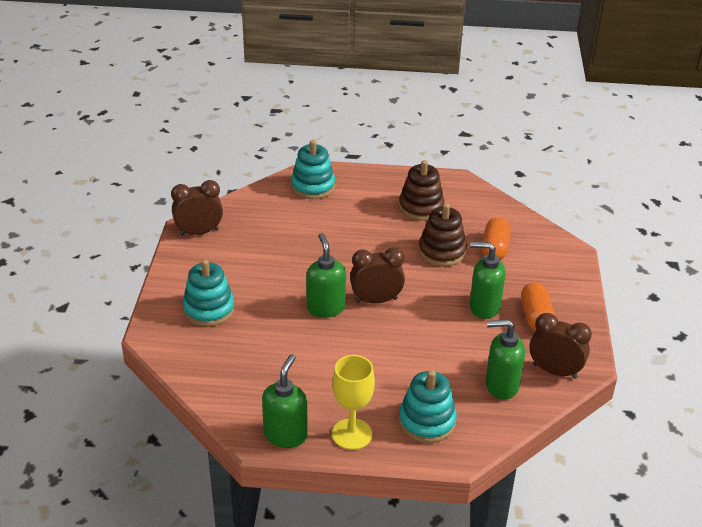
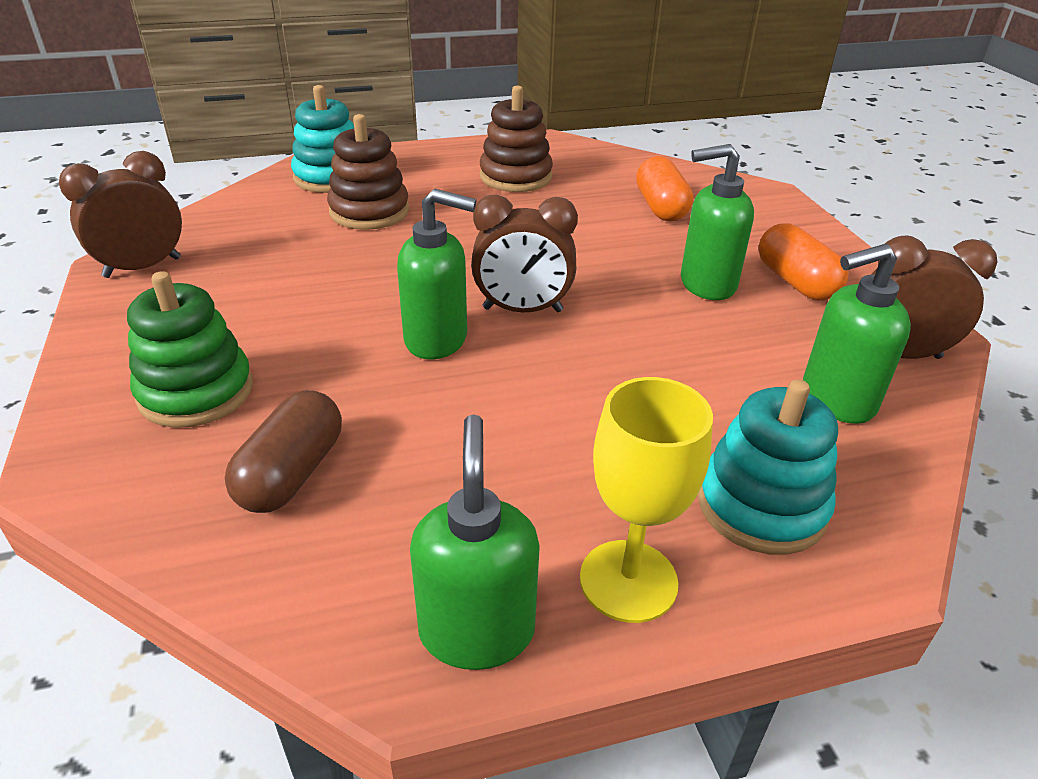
camera: 20 degrees left, 0 degrees up
(209, 309) = (196, 392): turquoise stacking toy -> green stacking toy
(238, 357) = (292, 473): none -> brown capsule
(326, 308) = (437, 339): green soap dispenser -> green soap dispenser turned 135 degrees clockwise
(376, 300) = (522, 310): brown clock -> brown clock turned 150 degrees counterclockwise
(442, 252) = (585, 224): brown stacking toy -> brown stacking toy (369, 211)

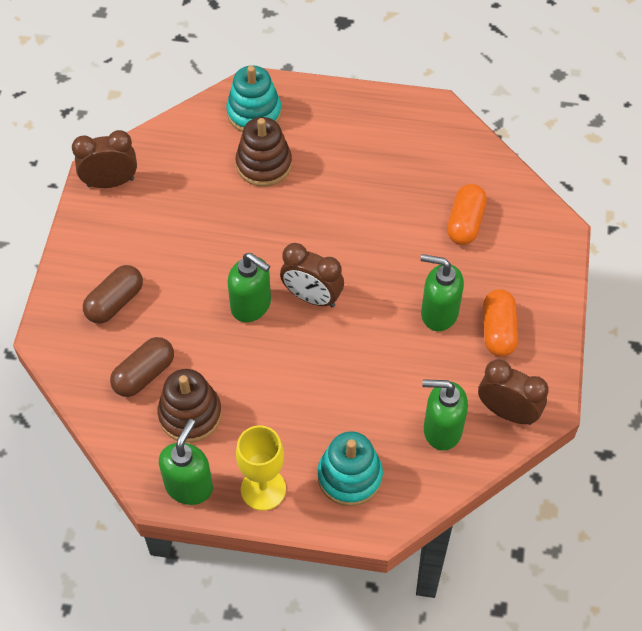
camera: 25 degrees right, 20 degrees up
(196, 392) = (115, 302): green stacking toy -> brown capsule
(515, 177) = (383, 152): brown stacking toy -> brown stacking toy (190, 414)

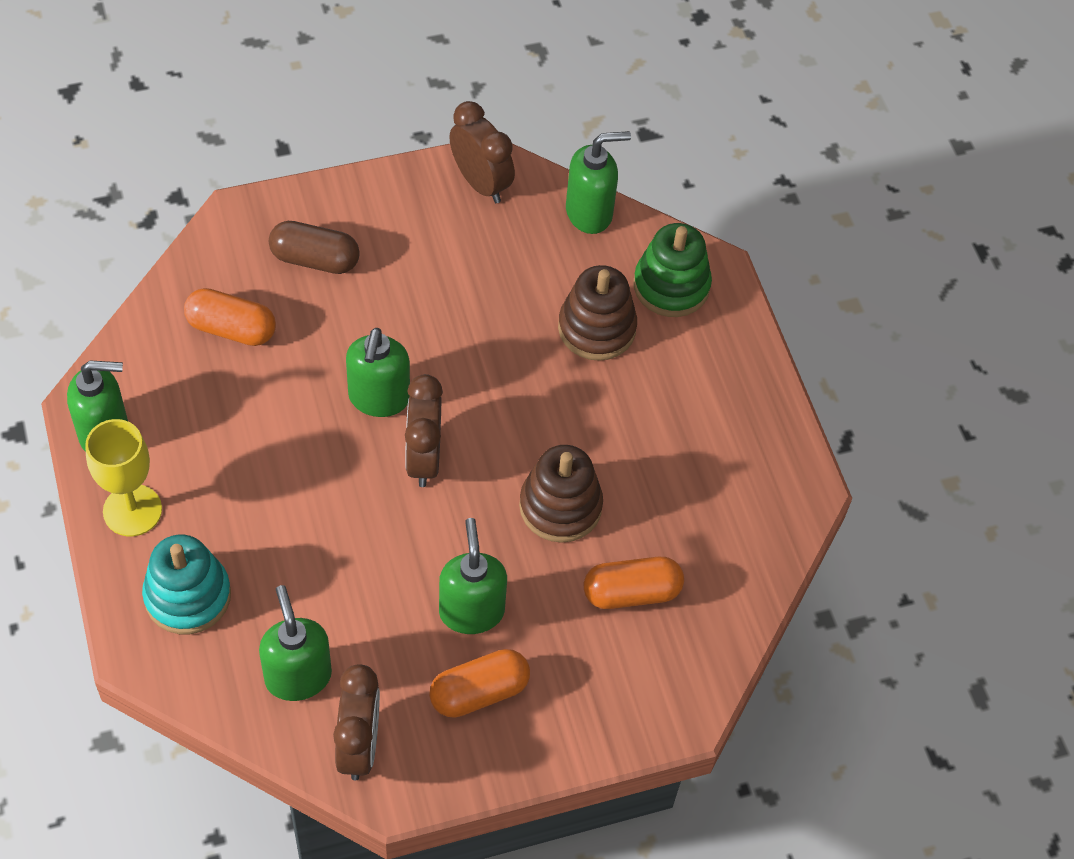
camera: 60 degrees right, 0 degrees up
(144, 374) = (231, 329): brown capsule -> orange capsule
(172, 132) = (589, 213): none -> green soap dispenser
(190, 414) = (199, 396): brown stacking toy -> brown stacking toy (560, 506)
(254, 113) = (671, 286): turquoise stacking toy -> green stacking toy

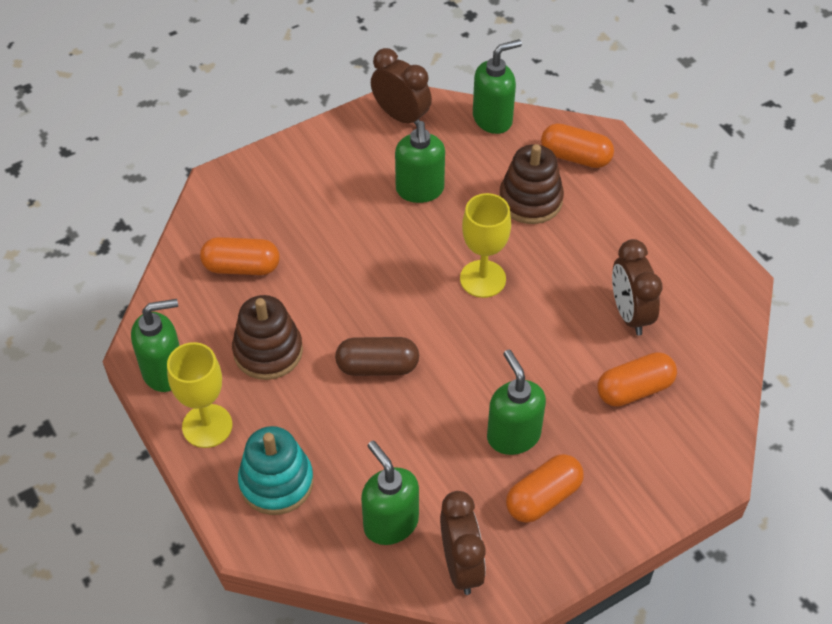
camera: 10 degrees left, 5 degrees down
(315, 259) = (291, 200): brown capsule -> brown capsule (377, 367)
(379, 398) = (379, 291): green soap dispenser -> green soap dispenser (420, 190)
(423, 458) = (431, 328): brown clock -> brown clock (629, 314)
(504, 413) = (482, 279): none -> yellow goblet
(560, 506) = (553, 338): brown stacking toy -> brown stacking toy (268, 351)
(671, 286) = (575, 157): green stacking toy -> orange capsule

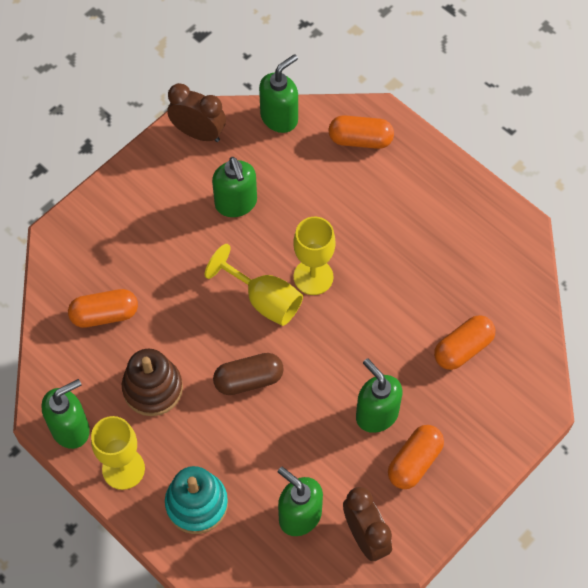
camera: 15 degrees left, 10 degrees up
(420, 290) = (264, 300): none -> yellow goblet
(530, 200) = (333, 191): brown stacking toy -> none
(629, 314) = (442, 280): brown clock -> none

